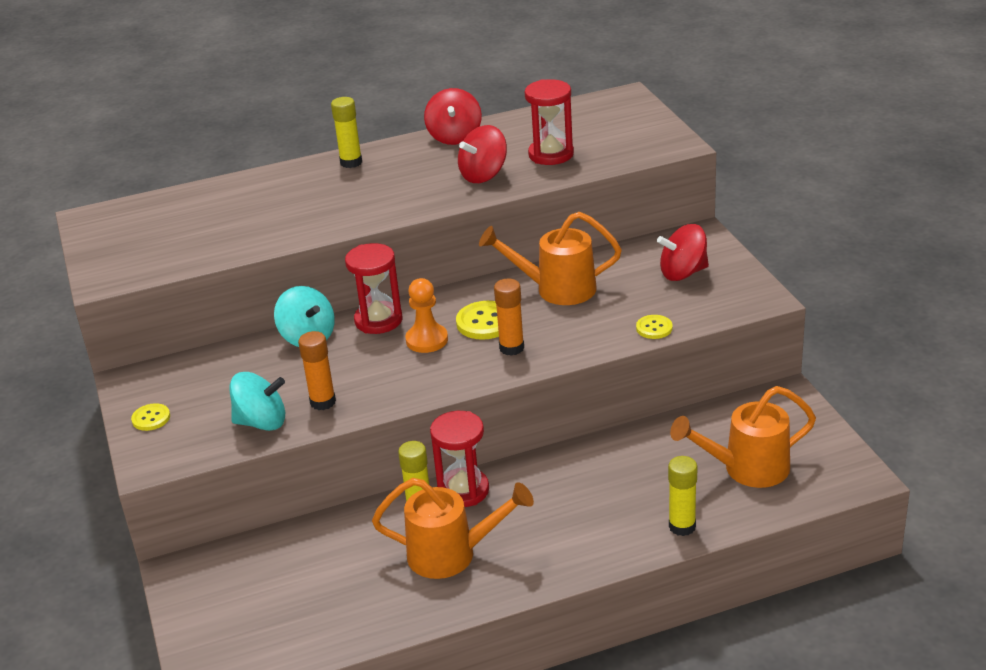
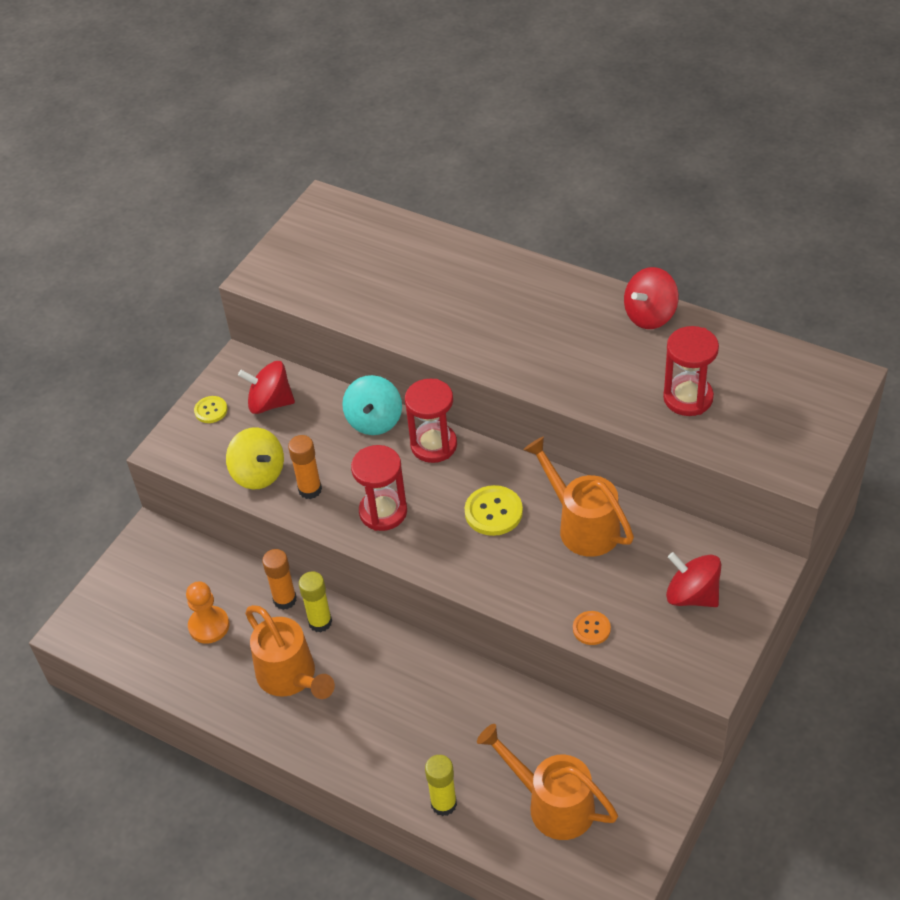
camera: 50 degrees right, 15 degrees up
(262, 422) = (258, 473): turquoise spinning top -> yellow spinning top
(351, 162) = (543, 283): yellow glue stick -> none
(427, 340) = (437, 493): orange pawn -> orange pawn (209, 626)
(463, 490) = (362, 633): red hourglass -> red hourglass (383, 512)
(484, 175) = (609, 378): red spinning top -> red spinning top (270, 403)
(511, 348) = (476, 553): orange glue stick -> orange glue stick (285, 600)
(654, 328) = (591, 629): yellow button -> orange button

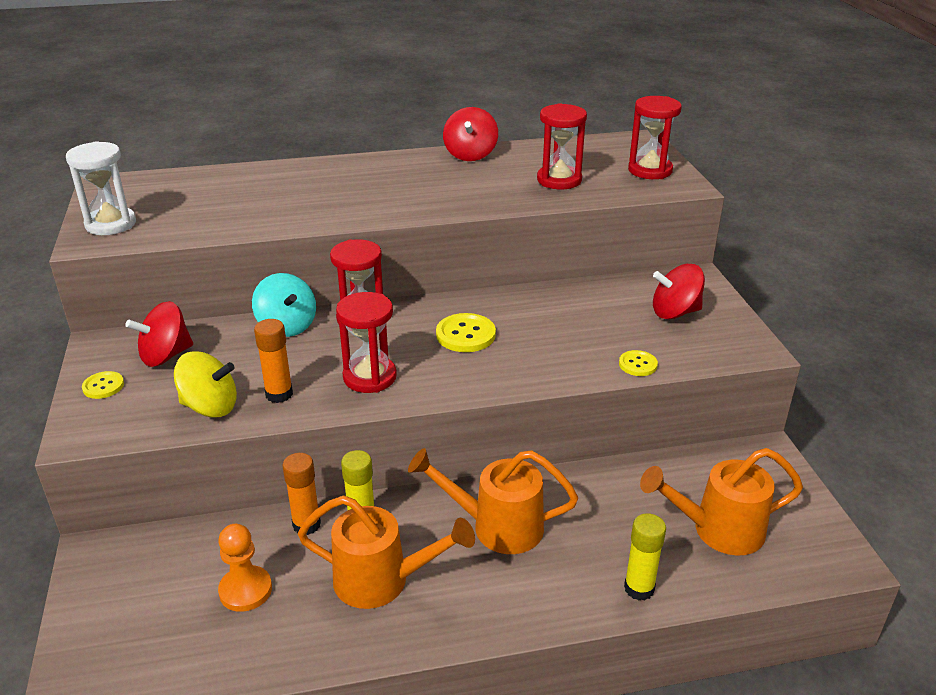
camera: 45 degrees left, 15 degrees down
(287, 263) = (111, 224): none -> white hourglass
(582, 525) = (544, 312): orange watering can -> orange watering can (496, 526)
(591, 629) = (638, 364): orange button -> yellow button
(792, 431) = (650, 170): none -> red hourglass

